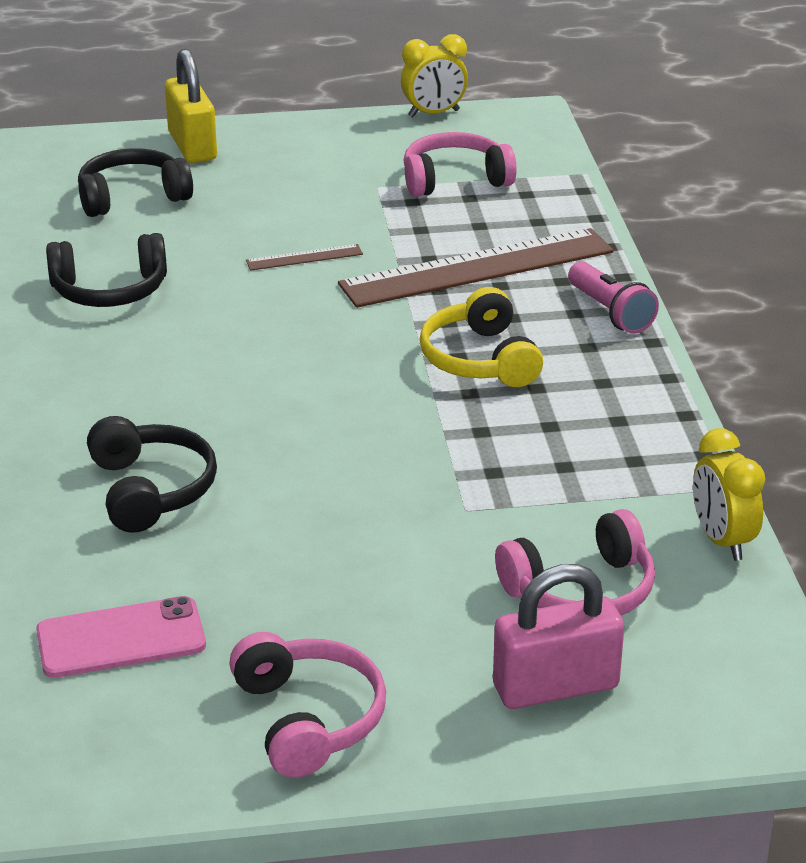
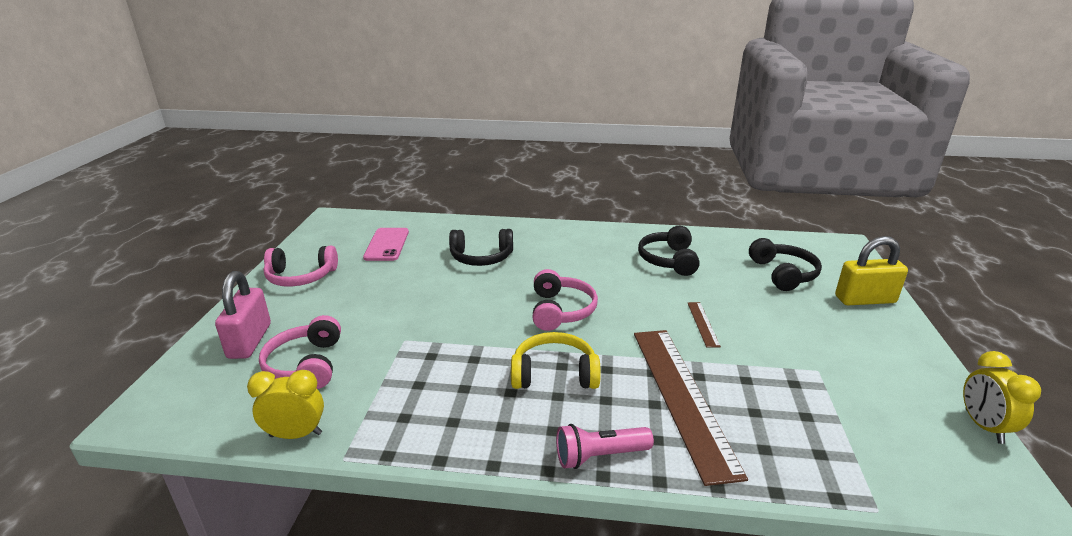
camera: 105 degrees right, 5 degrees down
(454, 179) = (840, 414): pink headphones -> pink headphones (561, 310)

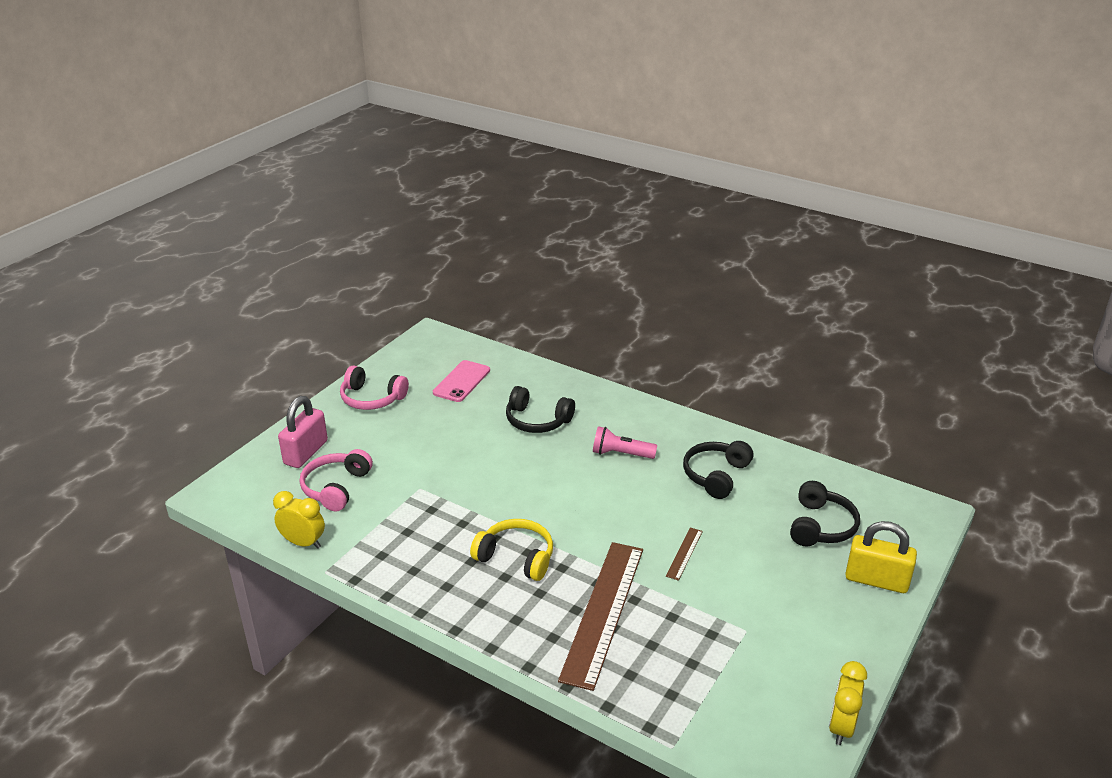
camera: 25 degrees right, 5 degrees up
(561, 310) = (567, 500): pink headphones -> none
(600, 456) = (500, 633): pink flashlight -> pink flashlight (621, 454)

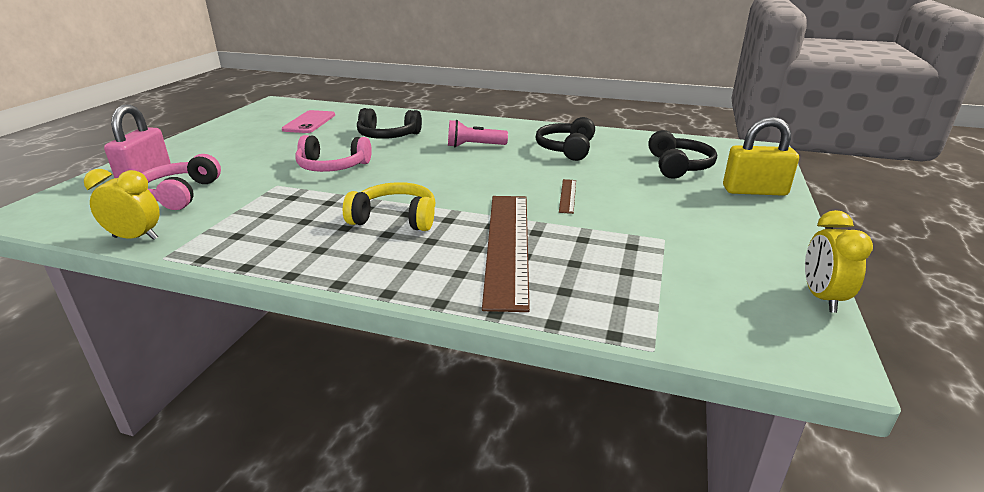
camera: 15 degrees left, 5 degrees down
(371, 398) = (219, 138): pink headphones -> pink headphones (332, 167)

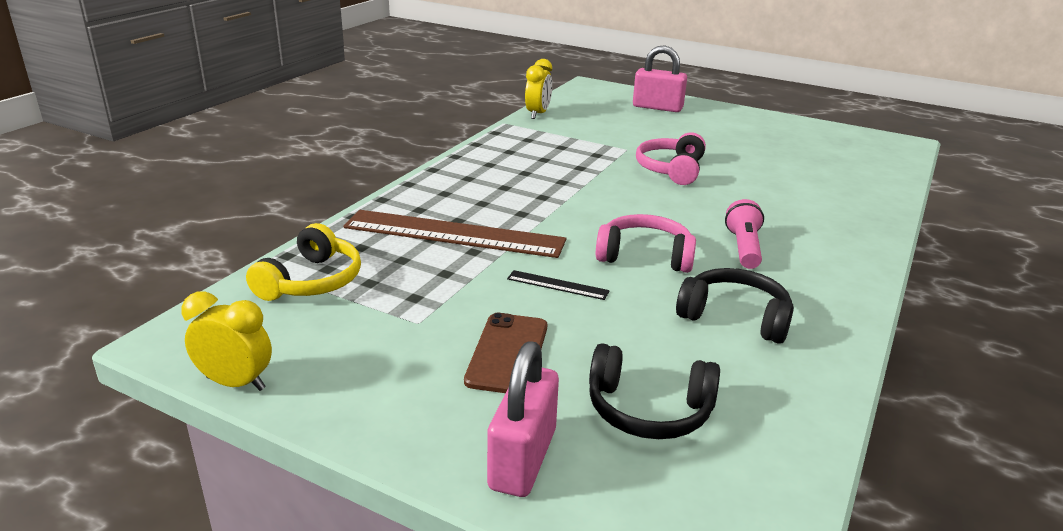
camera: 100 degrees right, 0 degrees up
(179, 194) = (613, 120): pink headphones -> pink headphones (645, 256)
(309, 122) = (824, 160): pink phone -> none
(388, 136) = (778, 198): black headphones -> none
(395, 218) = (534, 191): yellow headphones -> yellow headphones (312, 281)
(567, 196) = (557, 285): brown ruler -> black ruler
(668, 203) = (507, 353): none -> brown phone
(754, 191) = (522, 459): yellow padlock -> pink padlock

